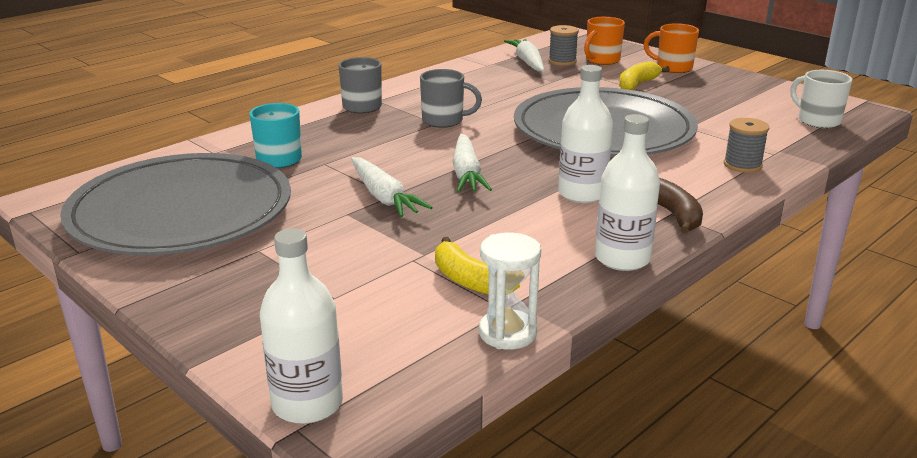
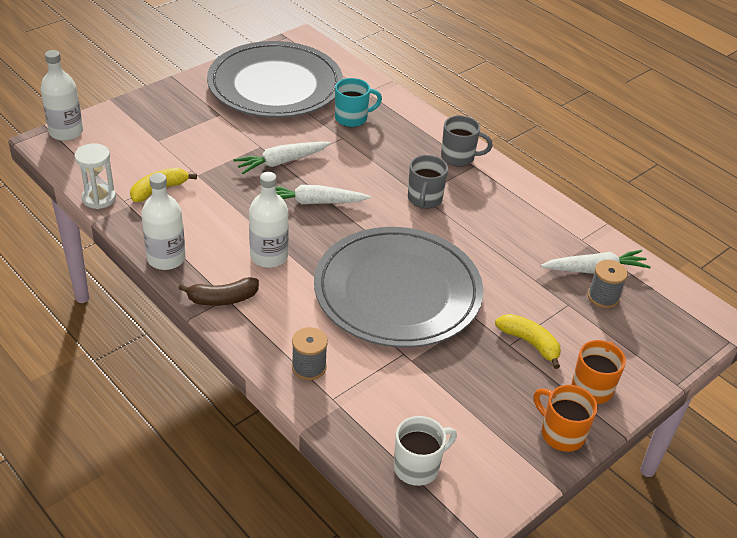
camera: 90 degrees right, 15 degrees up
(602, 60) = (611, 330): orange mug -> orange mug (561, 433)

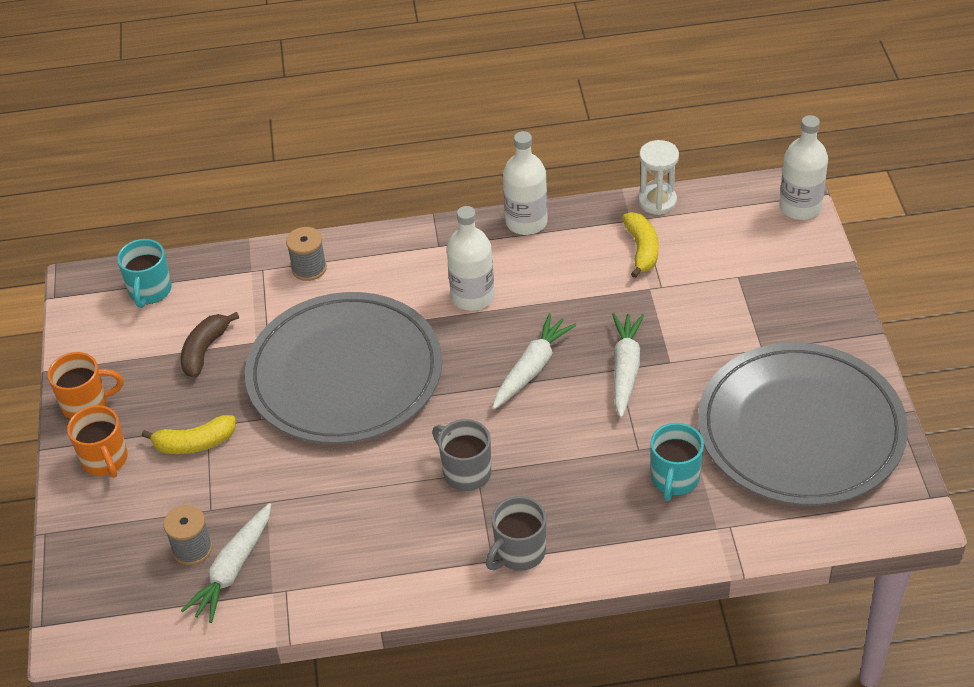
camera: 130 degrees right, 5 degrees up
(222, 299) = (439, 242): brown banana -> brown banana (205, 350)
(418, 467) = (150, 291): white mug -> turquoise mug

